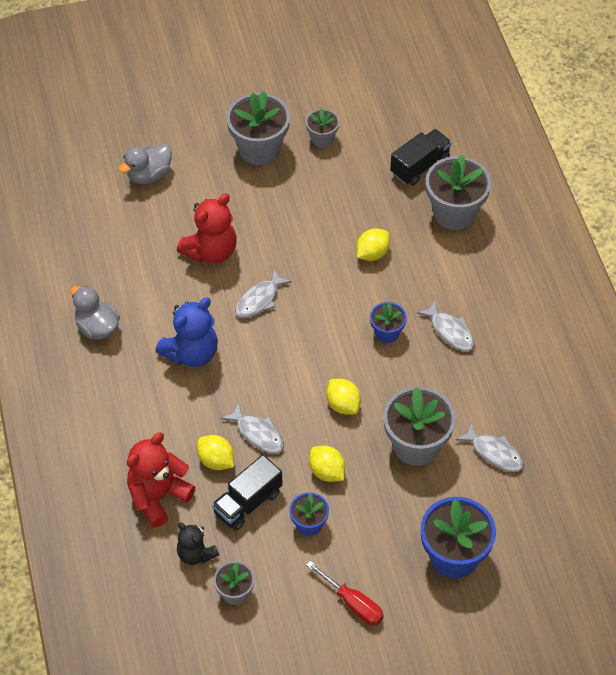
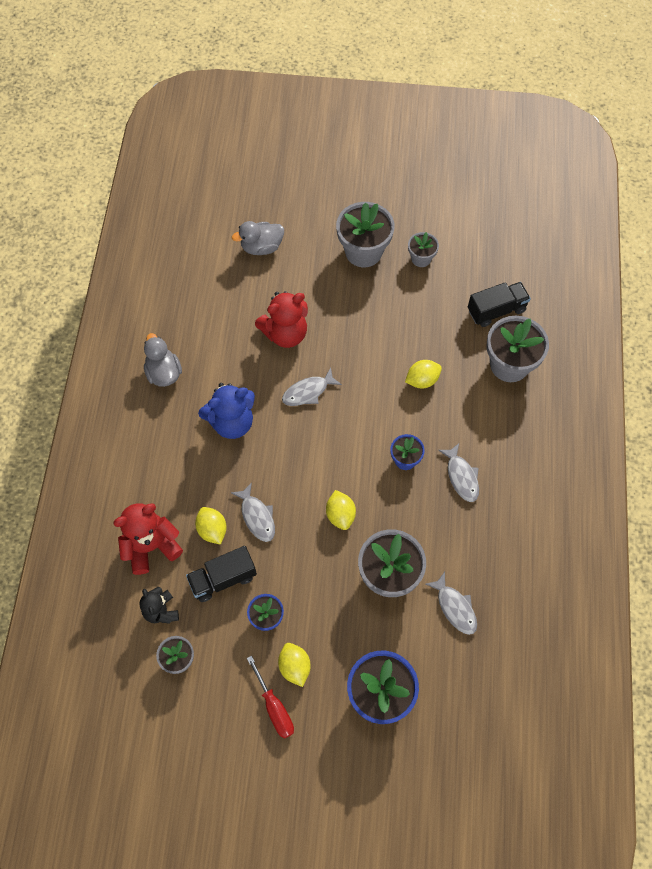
camera: 20 degrees right, 10 degrees up
(327, 472) = (301, 573): yellow lemon -> yellow lemon (294, 667)

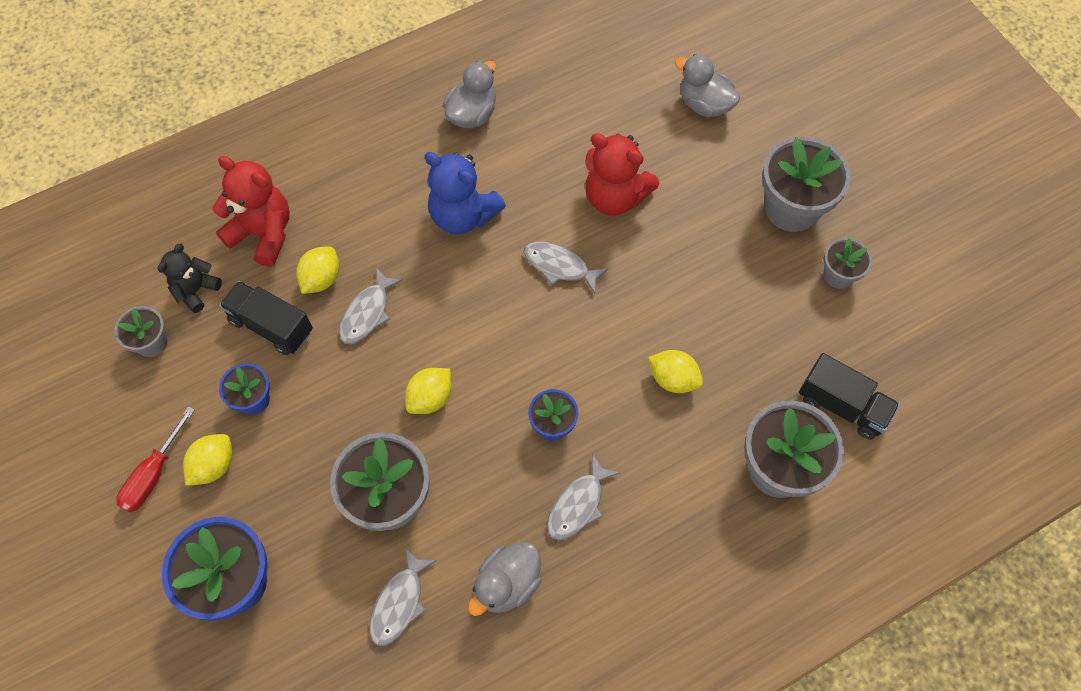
camera: 55 degrees right, 0 degrees up
(482, 543) = (507, 584): none -> grey duck

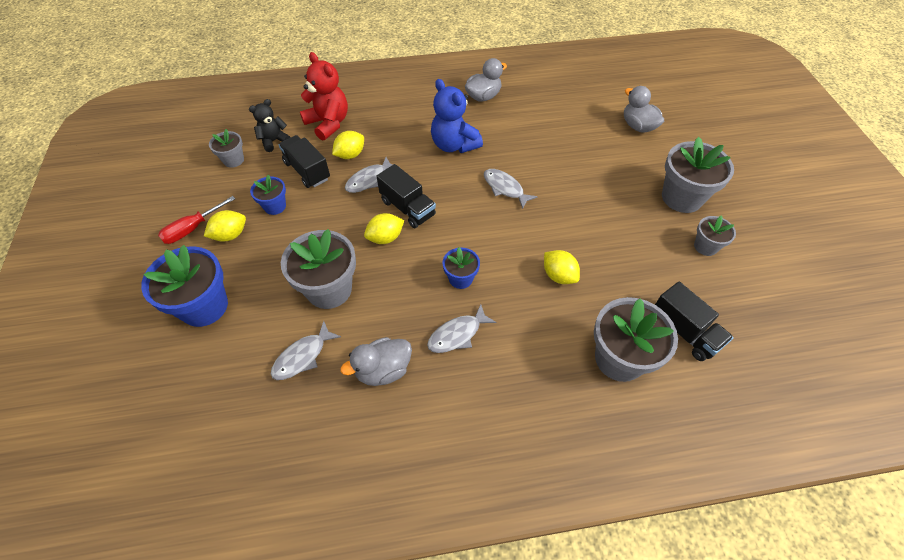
camera: 20 degrees right, 10 degrees down
(440, 341) = (407, 208): none -> black truck
(615, 197) = (558, 160): red teddy bear -> none

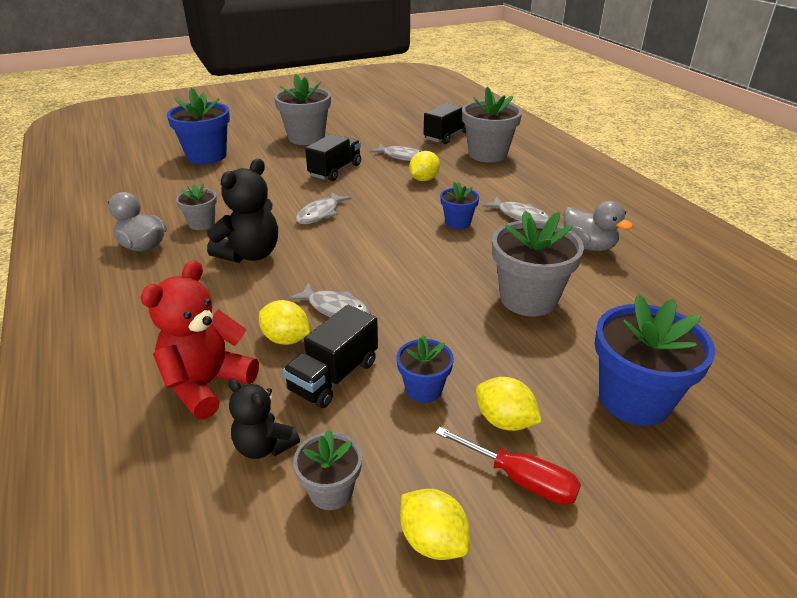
camera: 105 degrees left, 20 degrees down
(303, 356) = (620, 295): grey fish -> grey fish (402, 157)
(385, 238) = (430, 276): yellow lemon -> yellow lemon (433, 541)
(407, 208) = (376, 269): black truck -> black truck (335, 170)
(454, 145) = (250, 254): blue teddy bear -> black teddy bear
(638, 126) = (206, 156): grey duck -> blue flower pot
(705, 246) = (359, 130): grey flower pot -> grey flower pot (202, 223)

